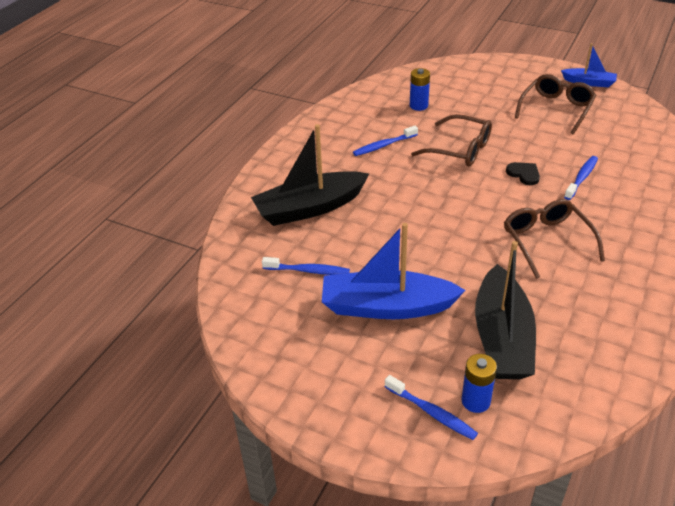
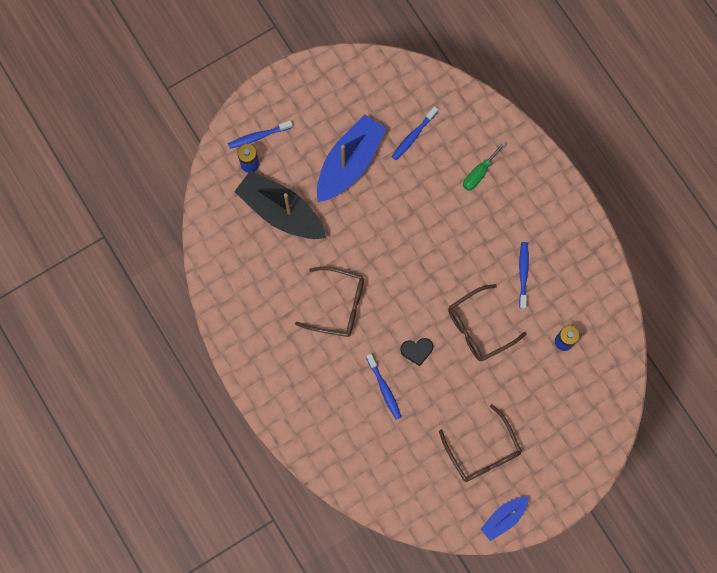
camera: 120 degrees right, 35 degrees up
(310, 208) = (479, 173): black boat -> green screwdriver

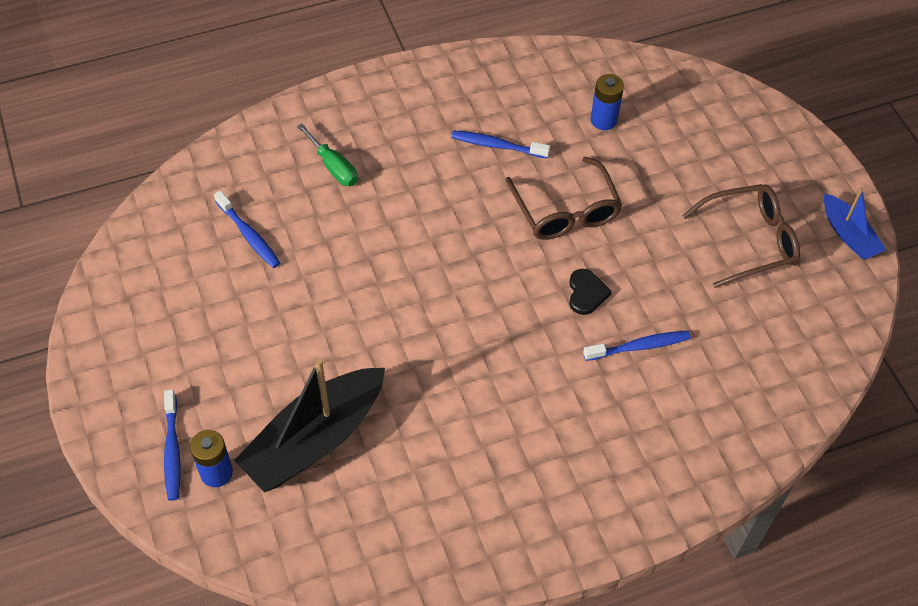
camera: 80 degrees left, 20 degrees down
(338, 305) = (493, 384): brown glasses -> none
(349, 163) = (264, 326): blue boat -> none

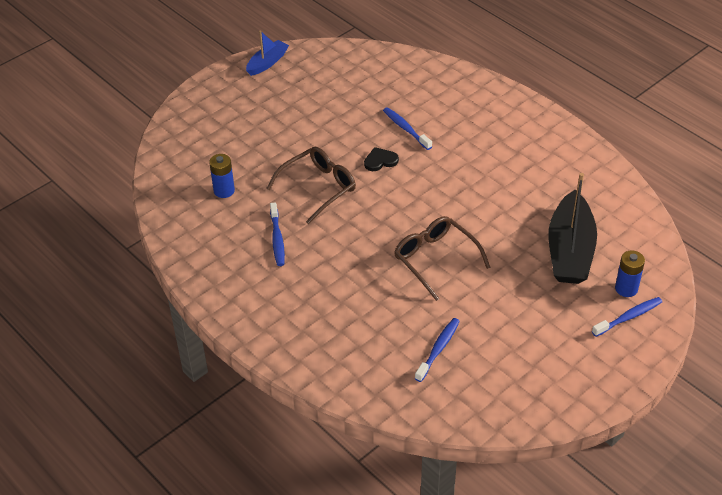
camera: 110 degrees left, 10 degrees down
(315, 439) = (570, 250): black boat -> black boat turned 75 degrees clockwise
(333, 167) = (347, 324): green screwdriver -> none
(750, 241) = (295, 101): brown glasses -> brown glasses (435, 259)

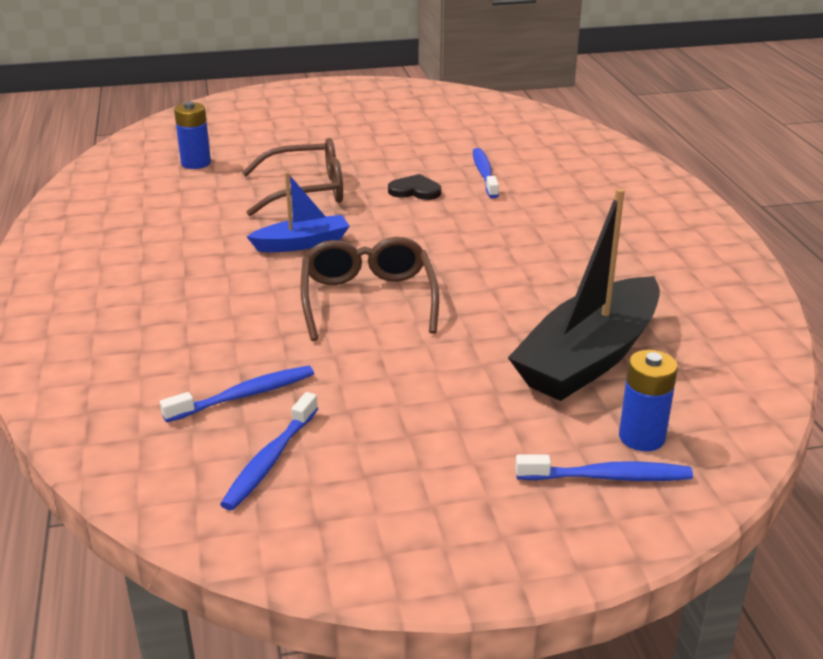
camera: 30 degrees right, 15 degrees down
(267, 63) = (386, 88): blue boat -> blue boat (302, 243)
(277, 239) = (194, 217): blue toothbrush -> blue toothbrush (270, 460)

